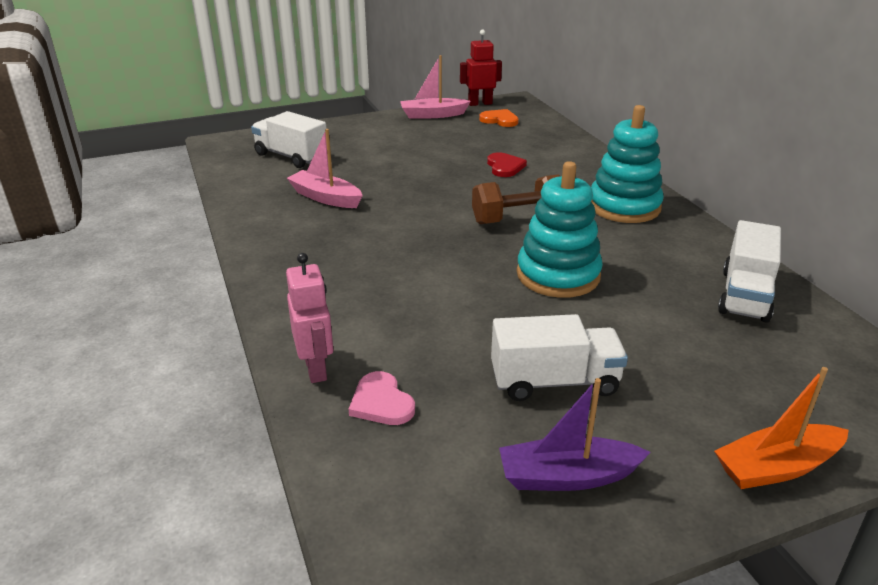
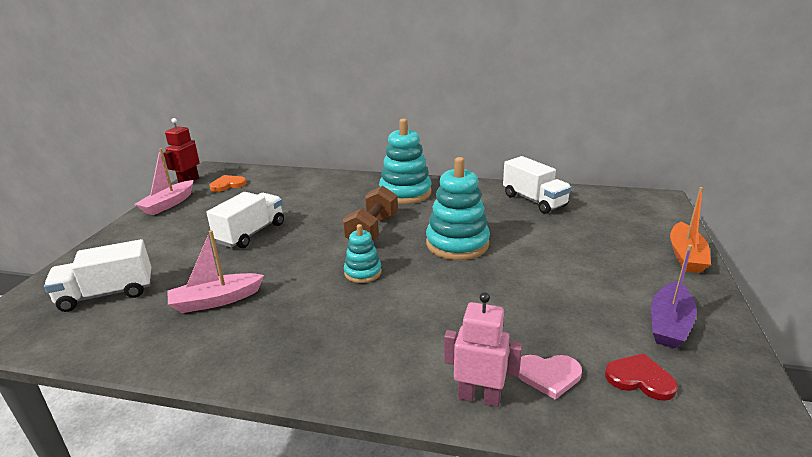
camera: 55 degrees left, 5 degrees down
(438, 243) = (363, 272): none -> turquoise stacking toy
(504, 167) = (297, 208): red heart -> red heart (640, 379)
(554, 382) = (572, 291): white truck -> white truck (251, 233)

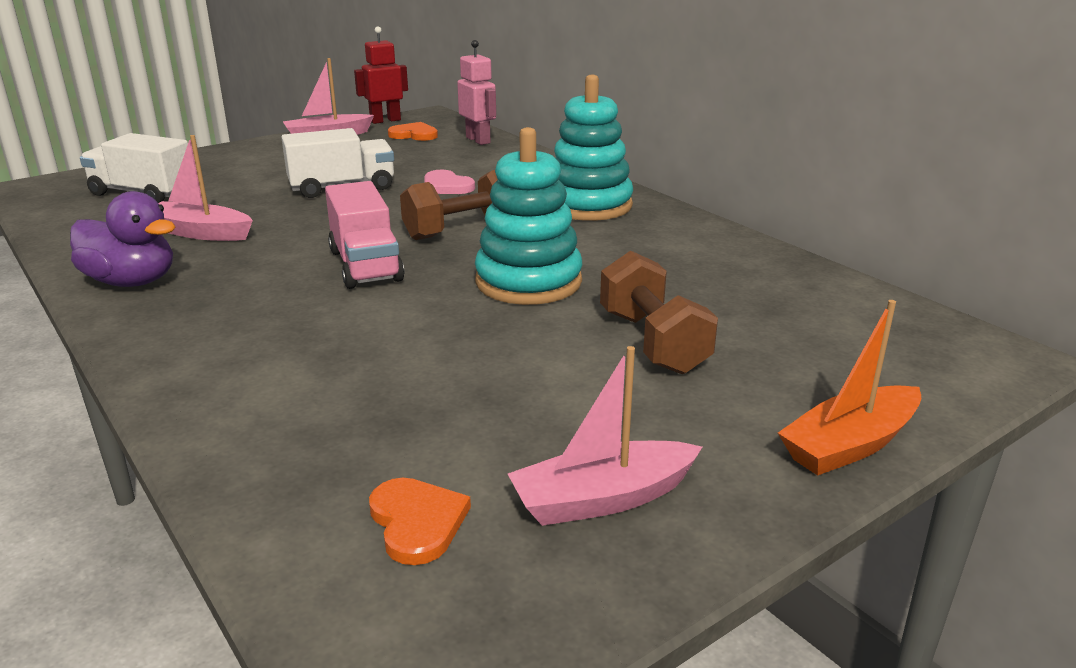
camera: 40 degrees right, 0 degrees up
(238, 353) = (132, 282): none -> purple duck
(363, 272) = (365, 265): turquoise stacking toy -> pink truck
(479, 397) = (223, 427): pink robot -> pink robot (478, 140)
(534, 200) = (753, 276): white truck -> none
(548, 375) = (327, 453): pink heart -> pink heart (446, 186)
(557, 248) = (653, 342): none -> brown dumbbell
(640, 379) = (417, 522): red heart -> orange heart
(669, 324) = (602, 499): purple boat -> pink boat

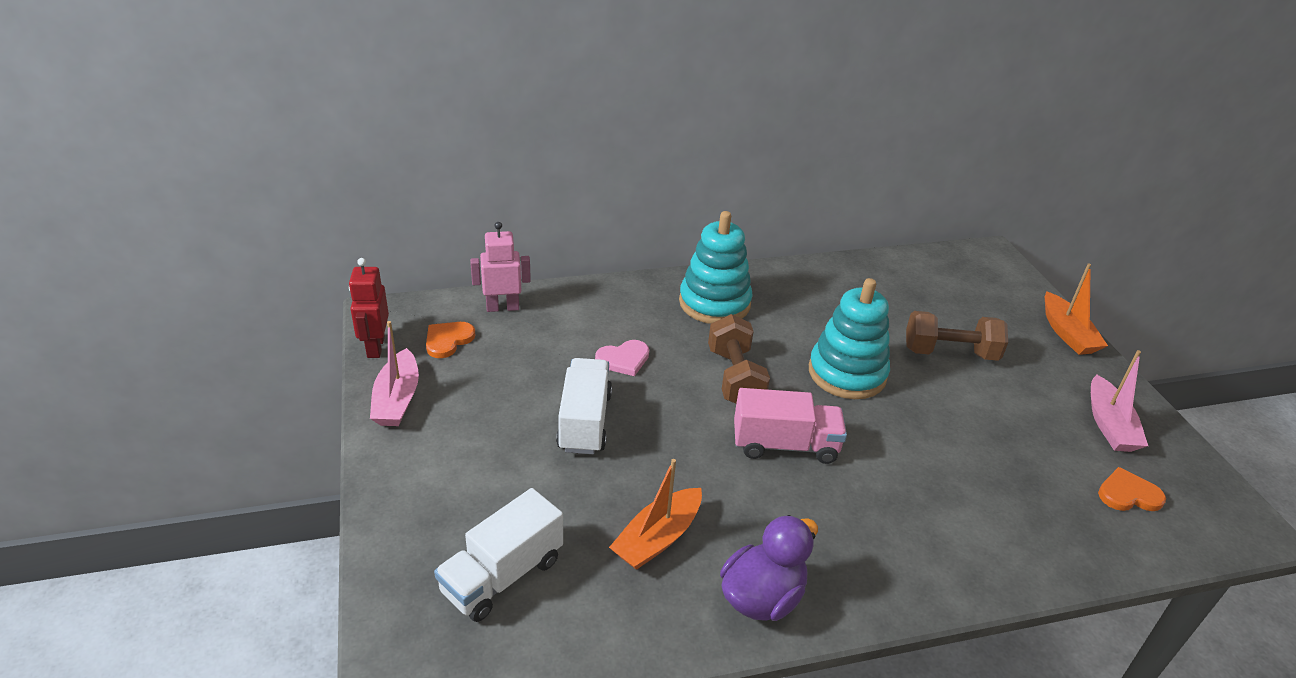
camera: 70 degrees left, 10 degrees up
(200, 233) = (657, 538): pink boat -> orange boat

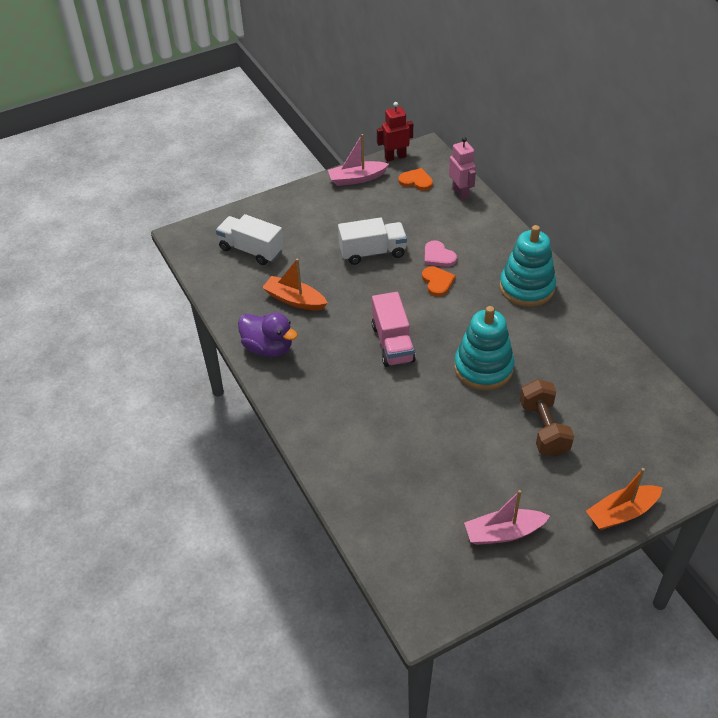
camera: 80 degrees right, 10 degrees up
(735, 377) = (447, 310): brown dumbbell -> none
(1128, 494) = (425, 537): orange heart -> orange heart (437, 282)

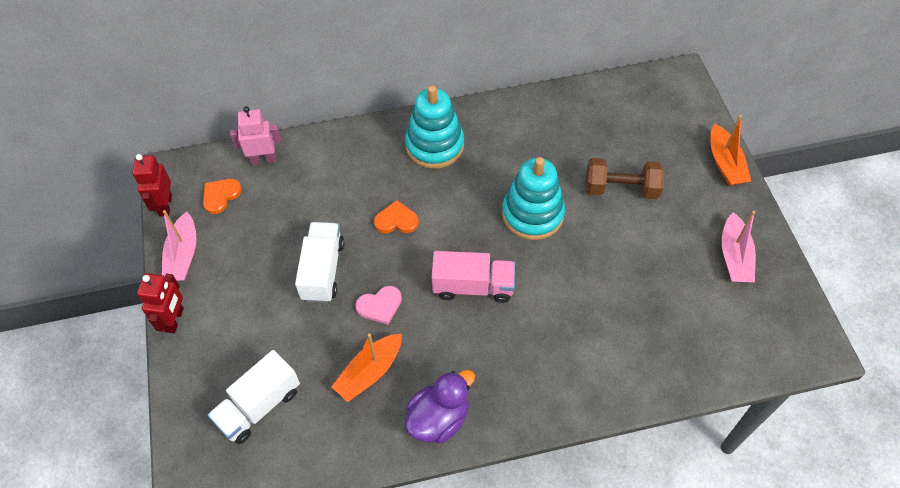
camera: 75 degrees left, 10 degrees up
(304, 191) = (175, 320): none -> red robot
(438, 256) = (356, 208): pink heart -> pink heart (380, 306)

